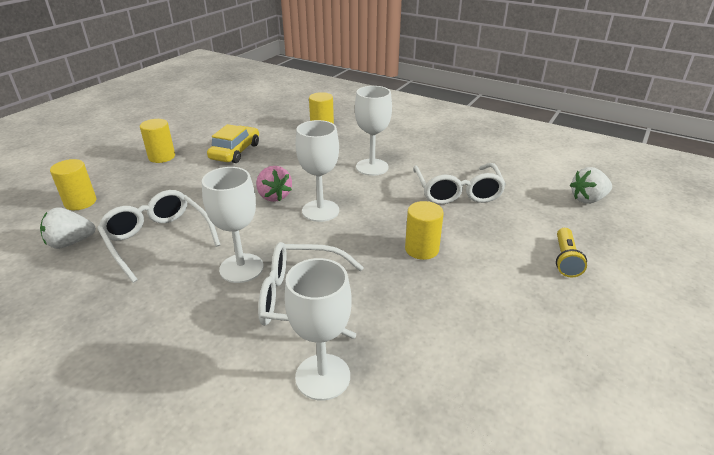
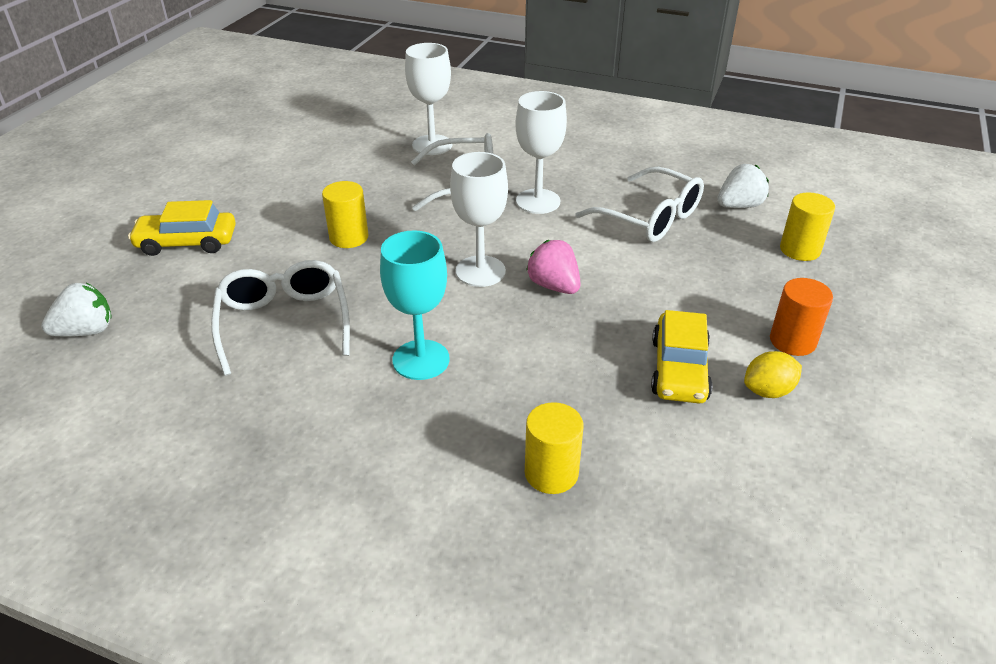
camera: 170 degrees right, 5 degrees up
(162, 157) = (792, 341): yellow cylinder -> orange cylinder
(201, 141) = (768, 391): none -> yellow lemon
(372, 167) = (421, 360): white goblet -> turquoise goblet
(565, 260) = (187, 242): yellow flashlight -> yellow car

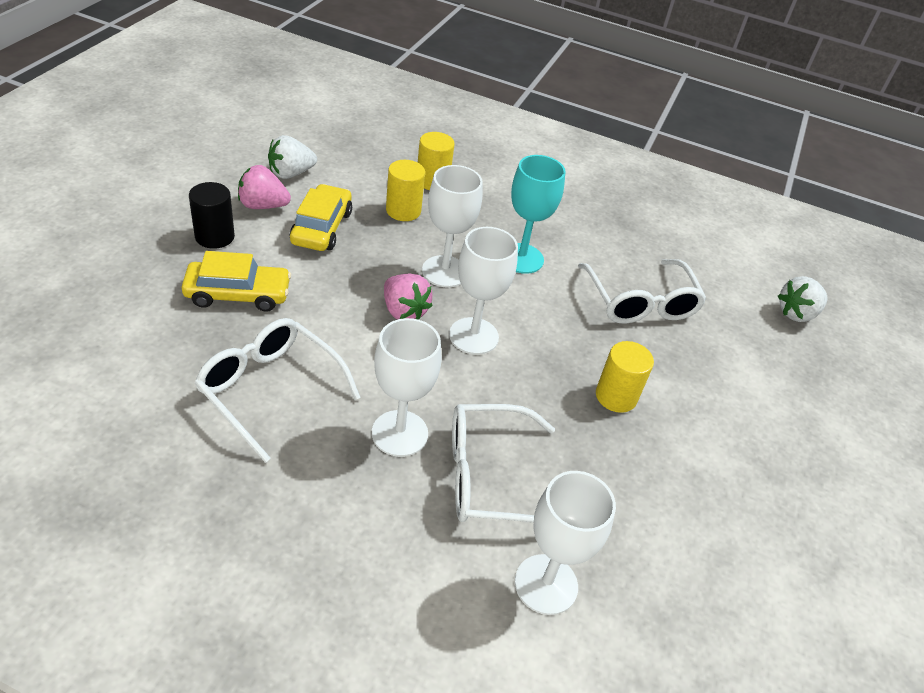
camera: 175 degrees right, 5 degrees up
(187, 242) = (783, 408): yellow car -> yellow car (238, 294)
(516, 332) = (445, 271): none -> white goblet
(739, 206) = (146, 398): white strawberry -> white strawberry (291, 173)
(768, 391) = (263, 205): yellow lemon -> pink strawberry
(792, 341) = (214, 236): orange cylinder -> black cylinder
(800, 250) = (127, 325): yellow cylinder -> yellow cylinder (403, 211)

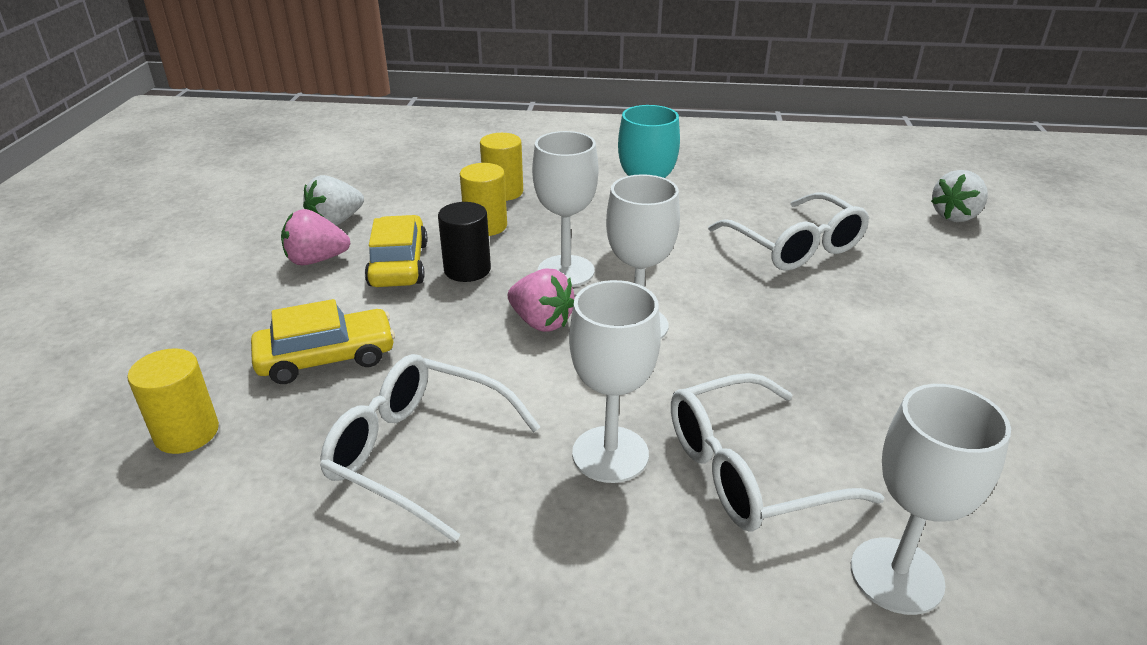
camera: 10 degrees left, 10 degrees down
(214, 236) = (269, 305): black cylinder -> black cylinder (467, 270)
(616, 396) = (833, 342): yellow cylinder -> yellow cylinder (187, 433)

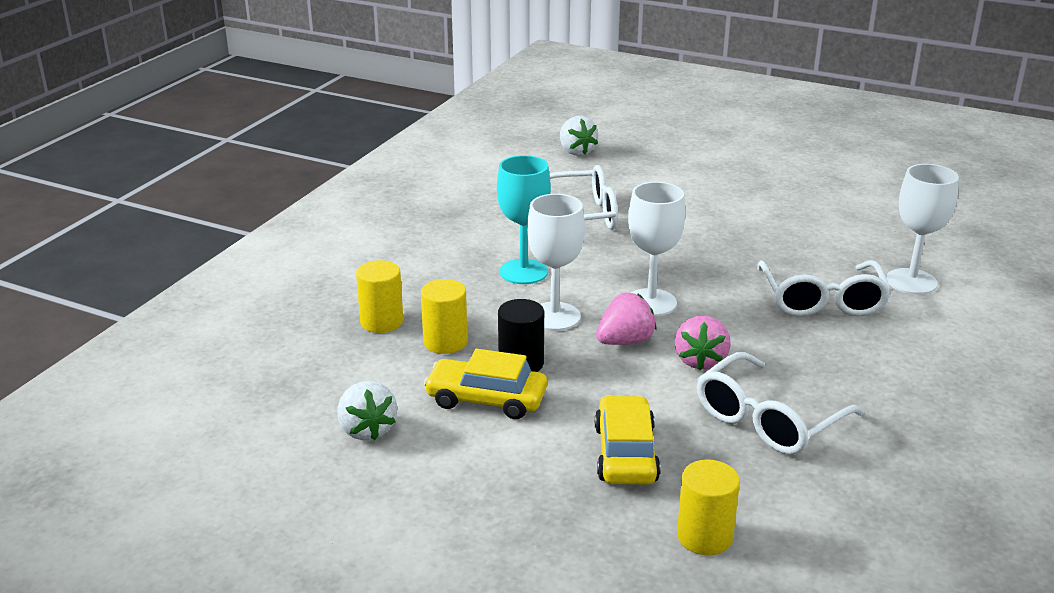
camera: 70 degrees left, 5 degrees down
(316, 260) = (444, 448): pink strawberry -> pink strawberry (700, 361)
(610, 454) = (793, 343): white goblet -> none

